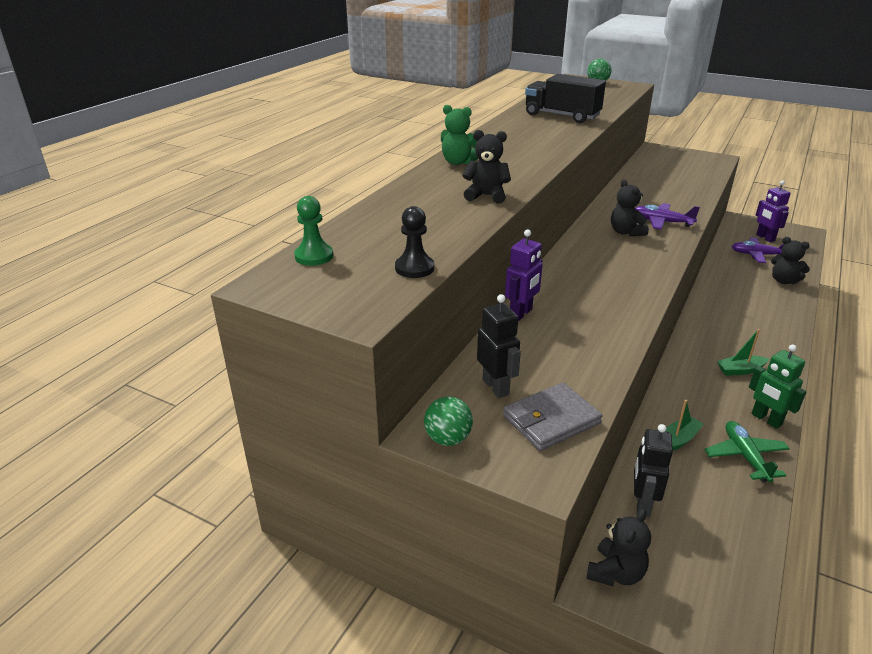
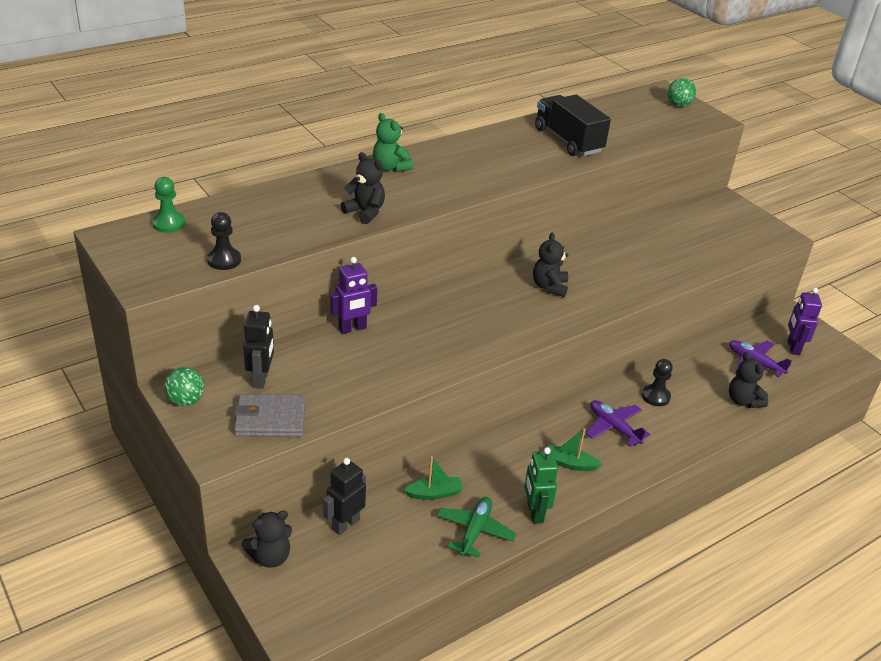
camera: 25 degrees right, 5 degrees up
(662, 222) = (601, 289): purple plane -> purple plane (613, 427)
(730, 299) = (655, 396): none -> black pawn

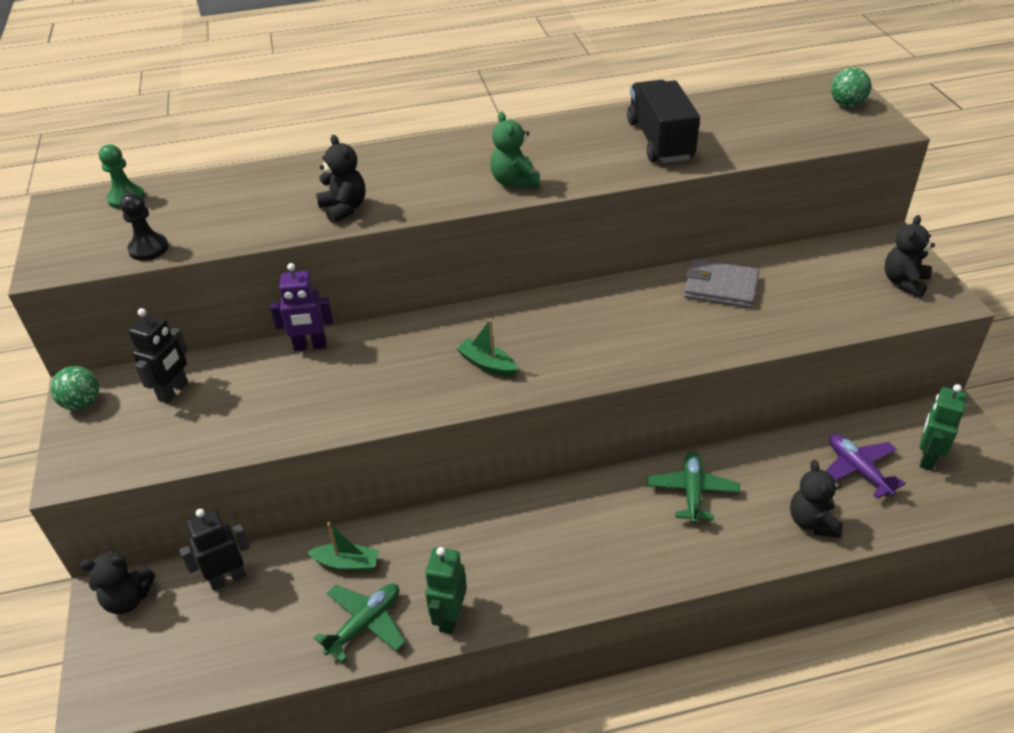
camera: 25 degrees right, 5 degrees up
(270, 419) = (151, 443): grey wallet -> grey wallet (720, 287)
(390, 167) = (413, 155): green teddy bear -> green teddy bear (515, 182)
(549, 287) = (577, 328): black teddy bear -> black teddy bear (904, 282)
(570, 464) = (530, 561): green boat -> green boat (487, 364)
(613, 427) = (613, 524): purple plane -> none
(655, 396) = (692, 492): black pawn -> green plane
(793, 347) = (927, 458): purple robot -> green robot

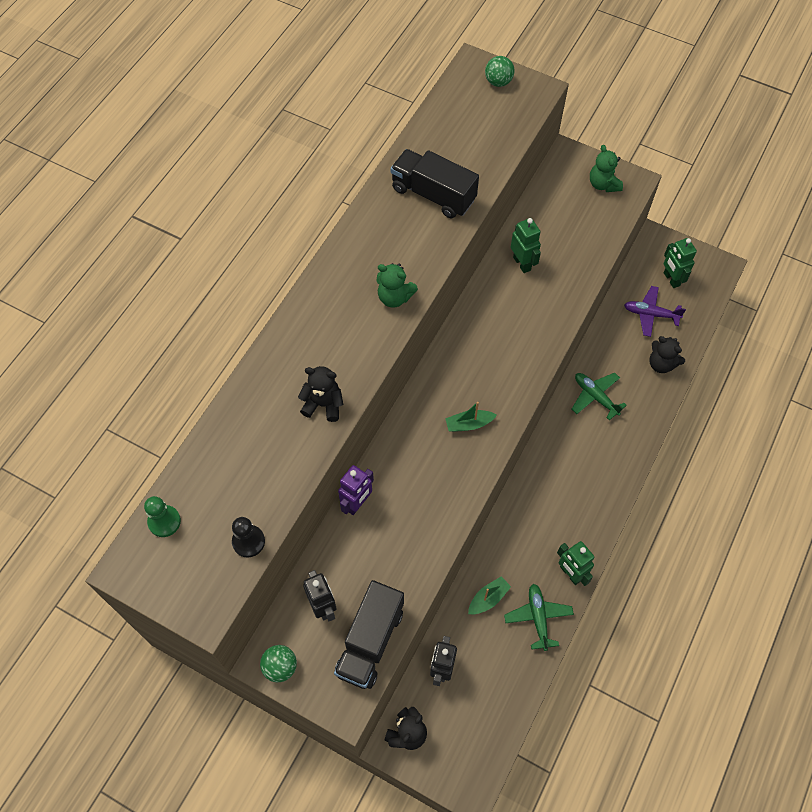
camera: 50 degrees left, 20 degrees up
(161, 446) = (370, 641): none -> black truck
(720, 287) = (522, 263): grey wallet -> green robot
(904, 282) = (603, 184): black teddy bear -> green teddy bear

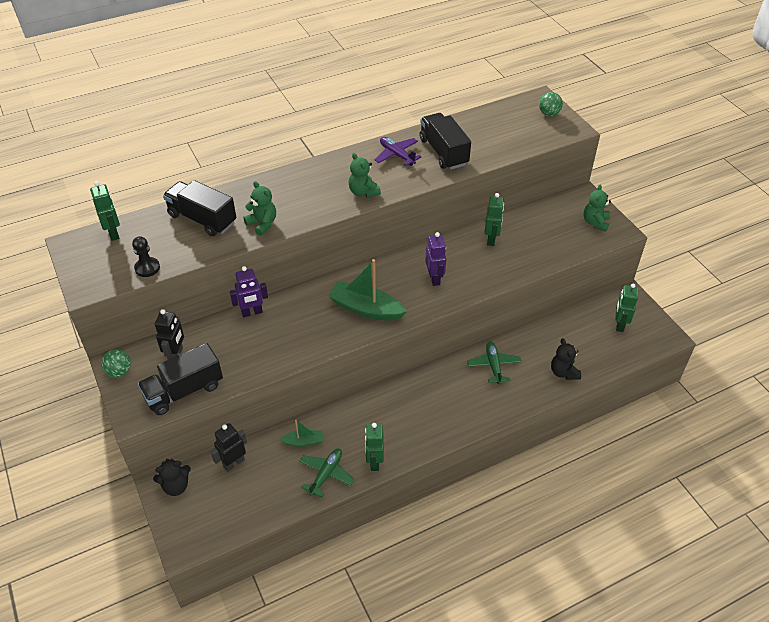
camera: 35 degrees right, 15 degrees down
(164, 521) = (114, 233): green pawn -> green robot
(250, 439) = (202, 219): none -> black truck
(323, 404) = (262, 224): black teddy bear -> green teddy bear
(469, 424) = (366, 309): green boat -> green boat, size x1.90
(505, 345) = (434, 278): none -> purple robot
(650, 314) = (583, 338): purple plane -> purple plane (397, 155)

